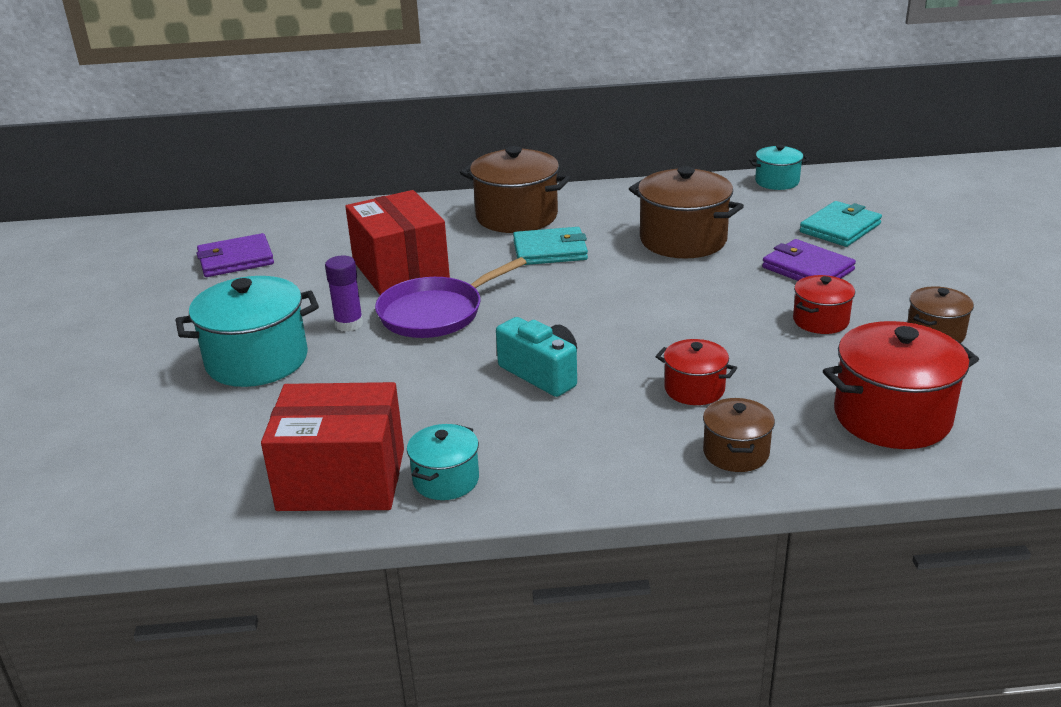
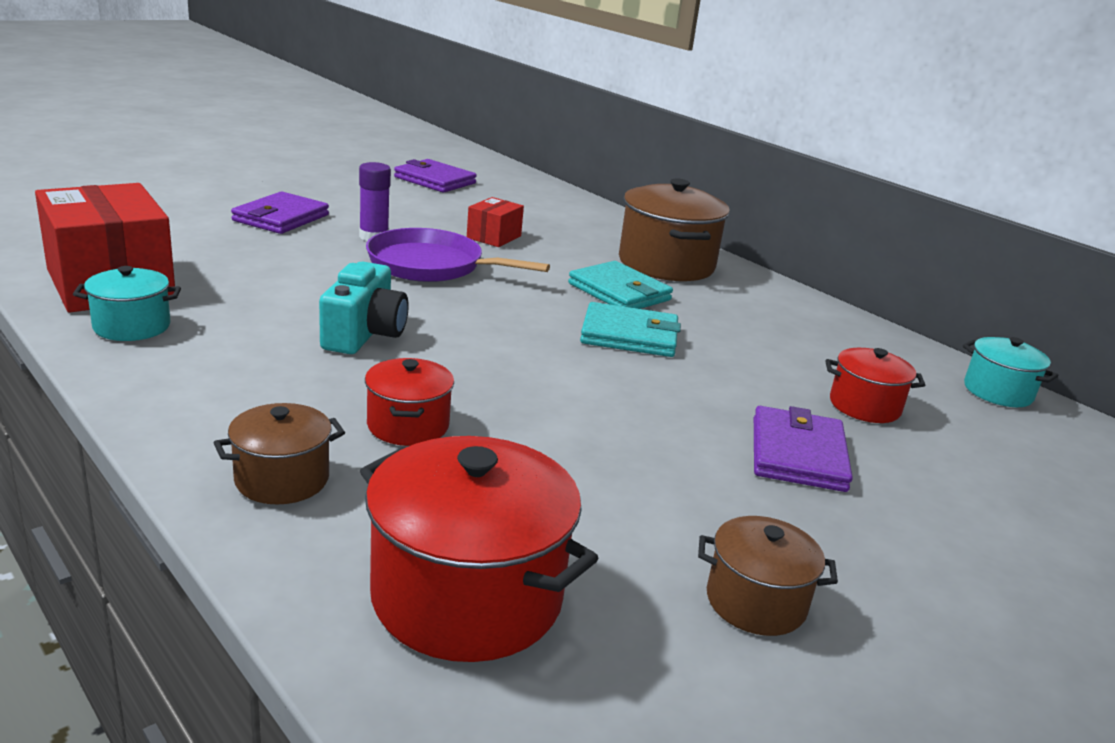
camera: 50 degrees right, 5 degrees down
(257, 360) = (281, 218): turquoise pot -> purple wallet
(400, 269) = (494, 237): red box -> red box, size x0.48
(683, 240) = (747, 357): brown pot -> none
(820, 321) = (671, 488): red pot -> red pot (864, 406)
(840, 228) = (950, 461): turquoise wallet -> turquoise wallet (629, 335)

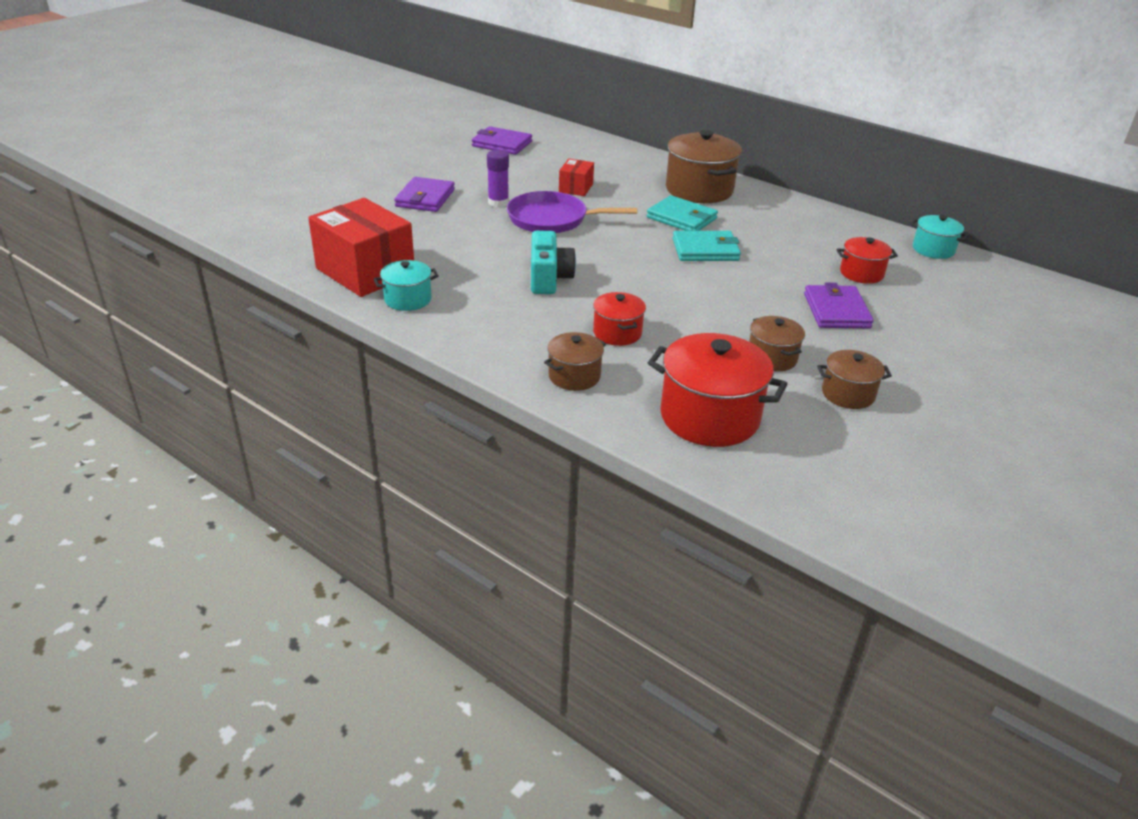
camera: 10 degrees left, 10 degrees up
(645, 511) = (772, 358): none -> brown pot

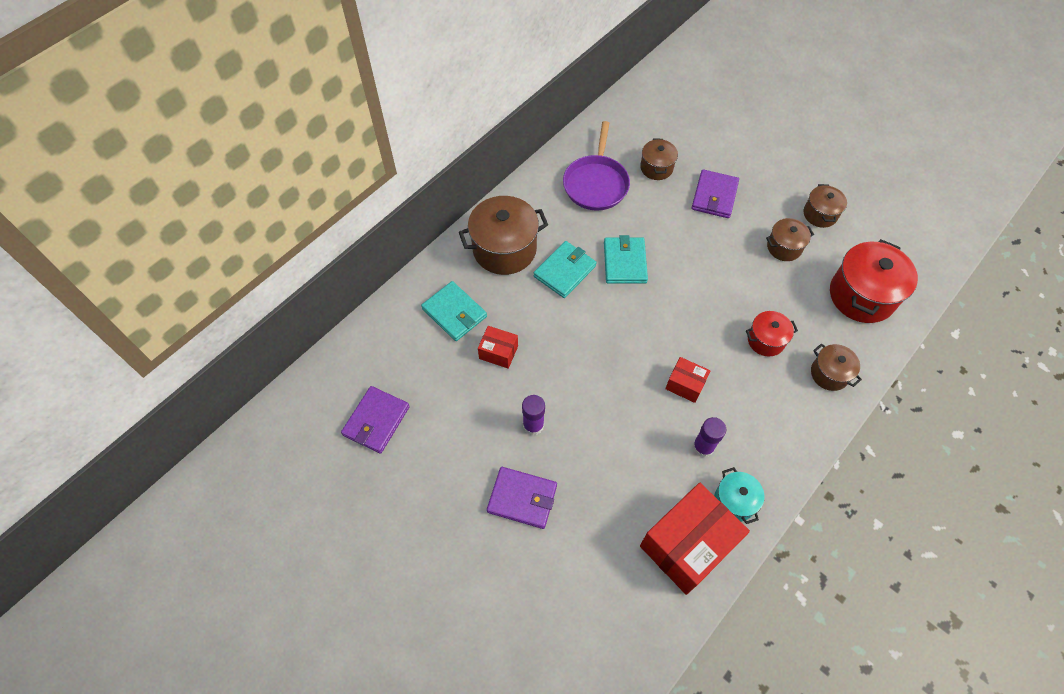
camera: 85 degrees left, 25 degrees up
(472, 285) = (703, 447): none -> purple glue stick
(549, 278) = (685, 385): turquoise camera -> red box
(551, 219) = (570, 377): purple pan -> purple pan (596, 184)
(616, 170) = (454, 313): none -> turquoise wallet
(836, 311) = (714, 196): purple wallet -> purple wallet turned 75 degrees counterclockwise
(861, 273) = (656, 168): red pot -> brown pot
(933, 249) = (614, 115): turquoise pot -> none

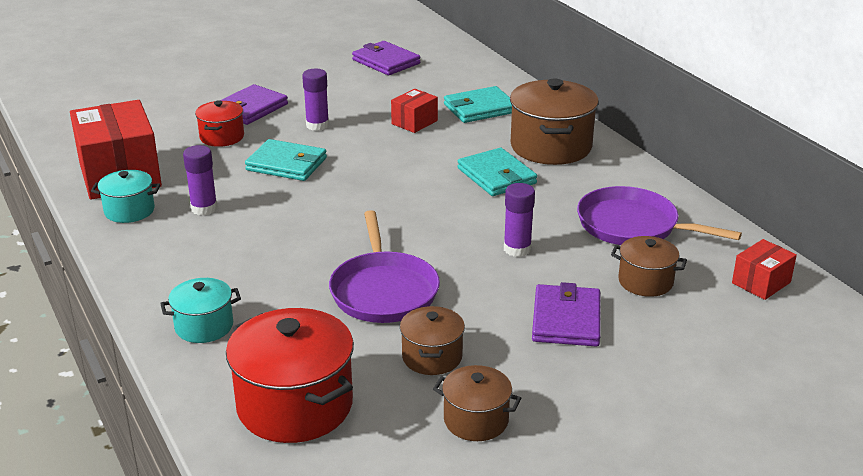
camera: 110 degrees right, 30 degrees down
(624, 262) = (485, 217): turquoise wallet -> turquoise wallet (286, 164)
(654, 235) = (517, 249): none -> purple glue stick
(685, 385) = (285, 216): red box -> red box (761, 283)
(714, 196) = (566, 320): purple wallet -> purple wallet turned 60 degrees clockwise
(738, 291) = (384, 291): none -> purple pan
(766, 340) = (294, 290): red pot -> red pot (222, 137)
(829, 374) = (204, 326): brown pot -> turquoise pot

